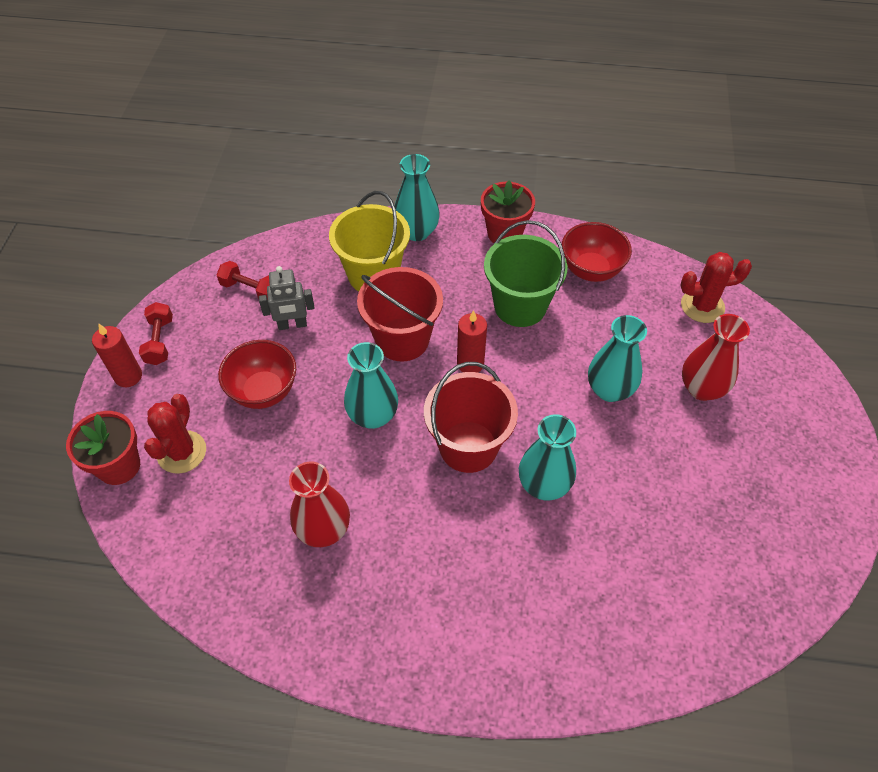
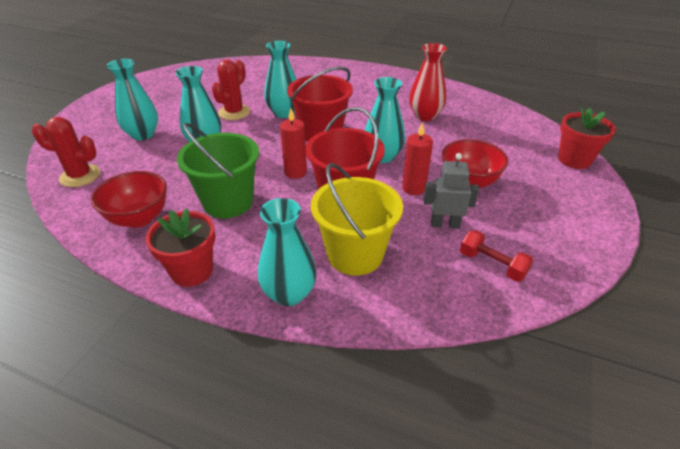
camera: 165 degrees left, 15 degrees down
(128, 376) = (595, 211): red candle -> red candle (413, 188)
(160, 341) = (577, 233): red dumbbell -> none
(182, 452) = (528, 159): red cactus -> red cactus (234, 112)
(701, 388) = (143, 134): red vase -> turquoise vase

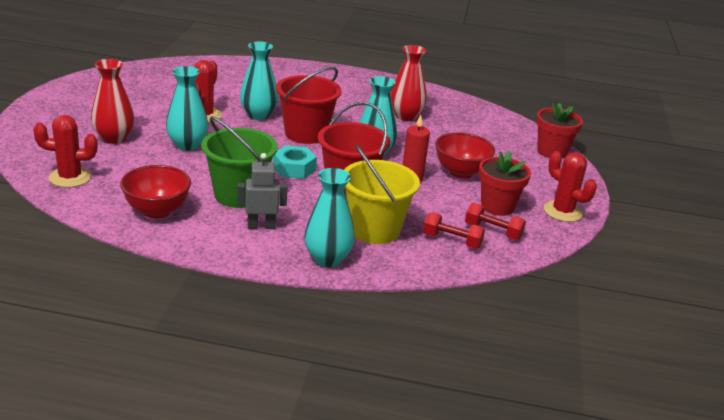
camera: 15 degrees left, 10 degrees down
(143, 134) = (114, 138): turquoise vase -> red vase
(192, 271) = (232, 247): red flower pot -> red flower pot (497, 206)
(295, 172) = (294, 168): red candle -> turquoise nut
(440, 276) = (452, 241): none -> red dumbbell
(445, 224) = (447, 205): grey robot -> grey robot (261, 226)
(581, 240) = (563, 212): none -> red cactus

